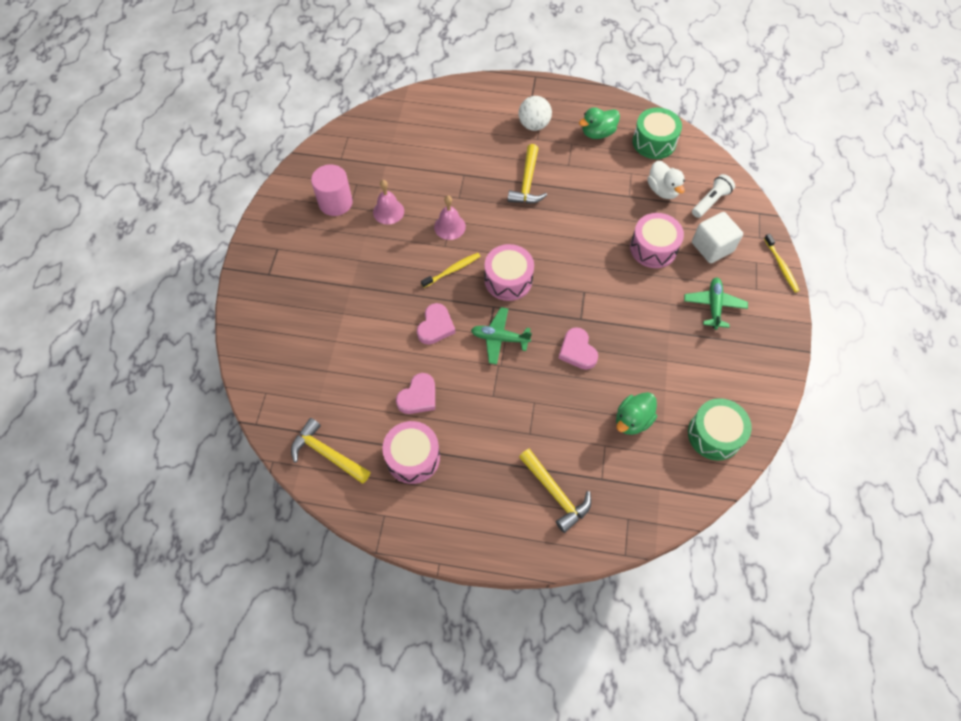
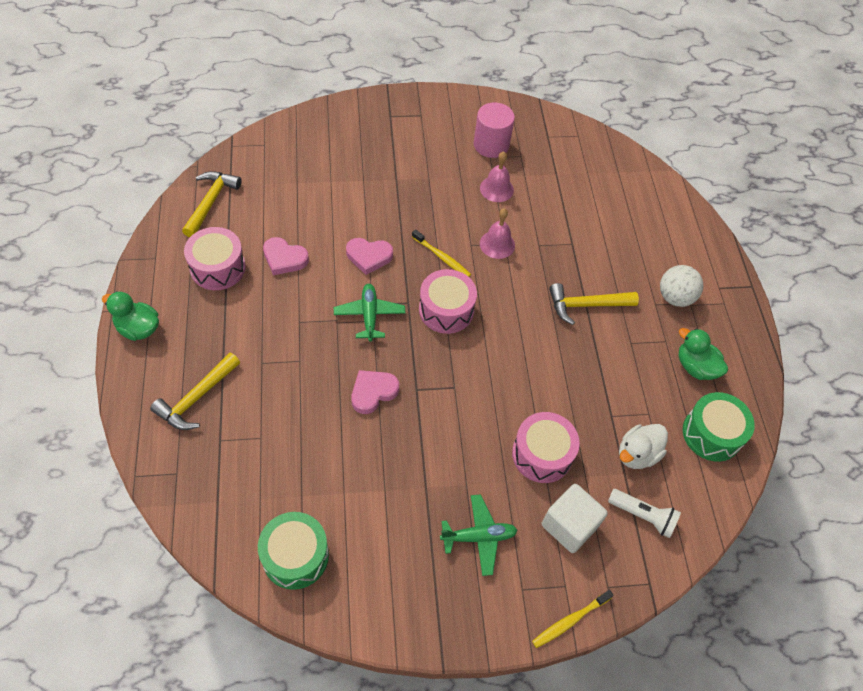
camera: 70 degrees right, 5 degrees down
(632, 420) = (297, 462): green duck -> green duck (138, 328)

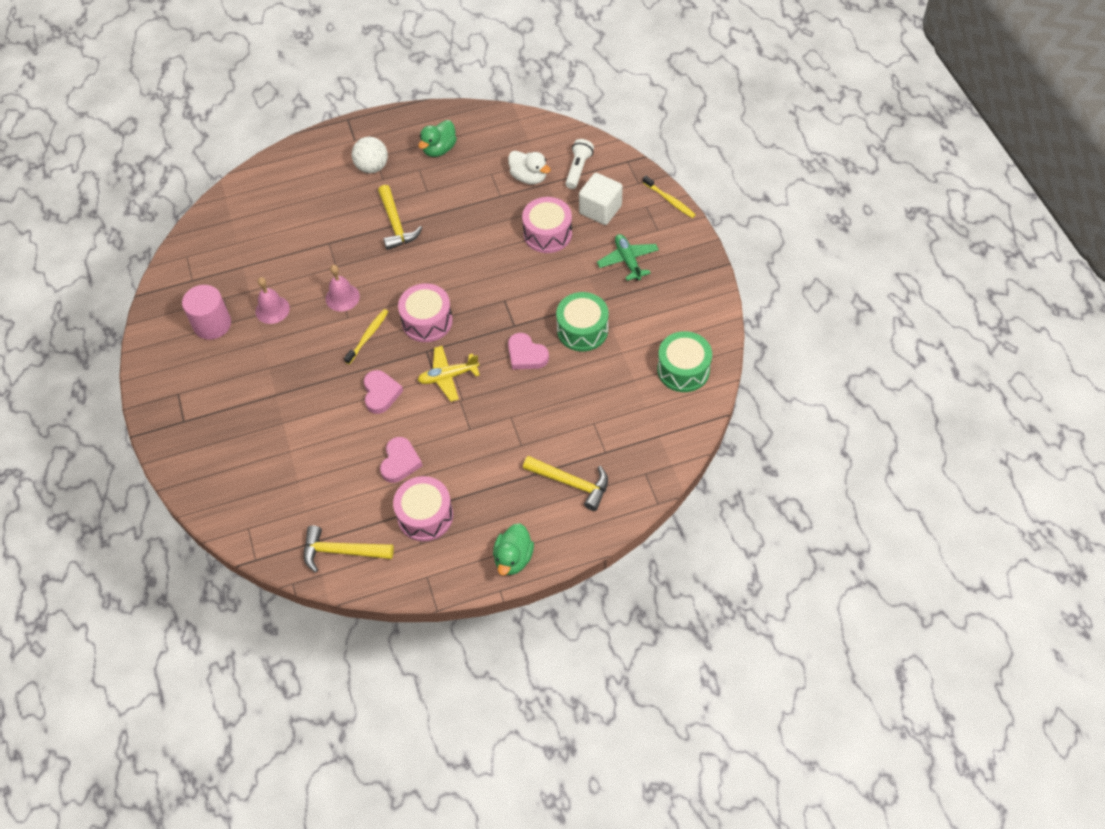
camera: 95 degrees left, 0 degrees up
(369, 315) = (448, 376): green plane -> yellow plane
(711, 434) = (497, 136): green drum -> green drum (582, 330)

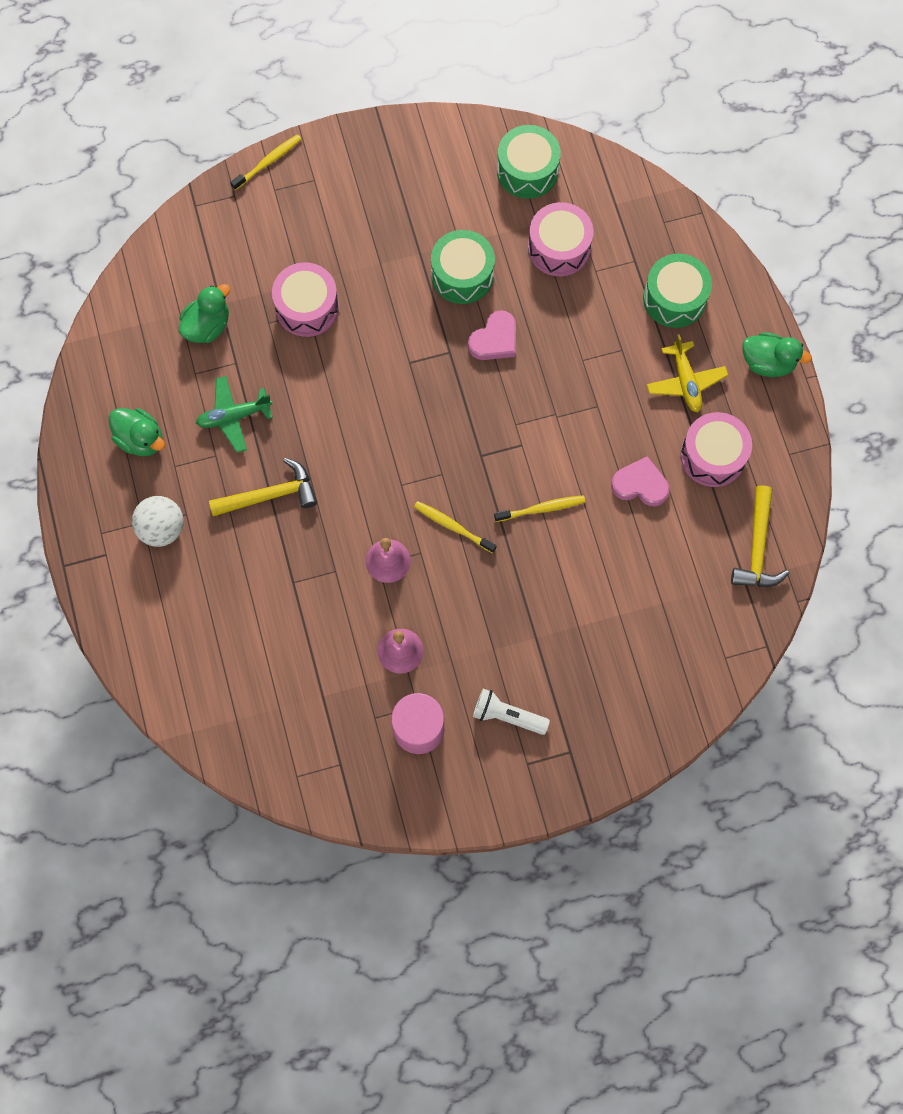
camera: 90 degrees left, 15 degrees up
(381, 393) = (541, 509): pink heart -> yellow toothbrush
(427, 321) = (435, 454): pink drum -> pink drum (559, 248)
(448, 376) = (521, 430): yellow plane -> yellow plane (685, 381)
(529, 177) = (207, 326): white duck -> green duck
(571, 483) = (674, 298): yellow hammer -> green drum
(578, 169) = (201, 265): white flashlight -> white flashlight (507, 715)
(600, 210) = (274, 243): white cube -> none
(628, 261) = (360, 217): green plane -> green plane (234, 416)

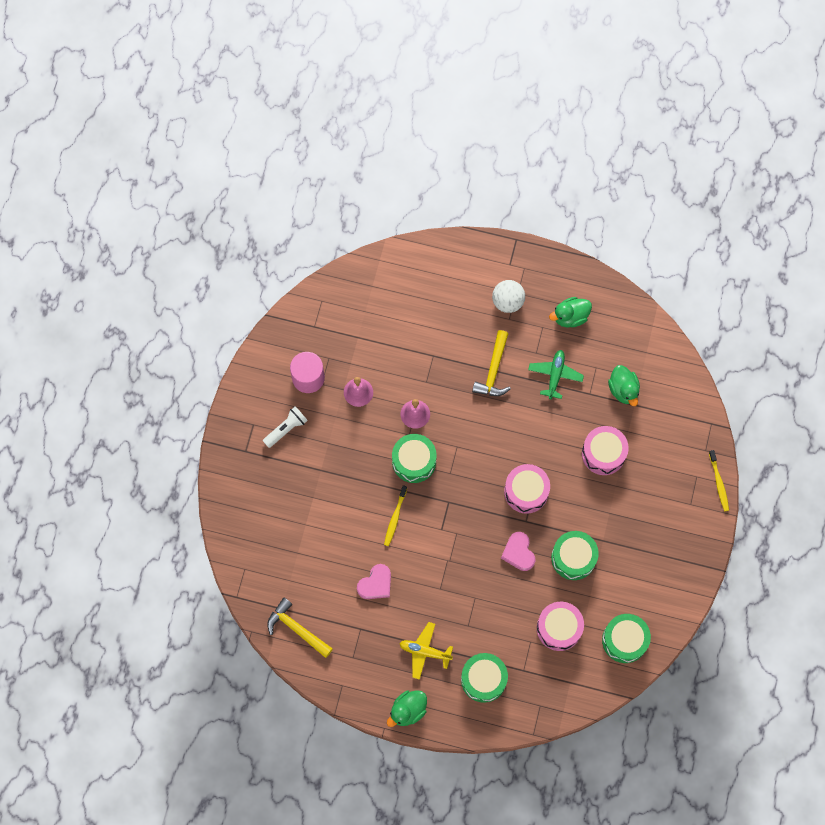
camera: 120 degrees right, 0 degrees up
(453, 526) = (414, 461): yellow toothbrush -> green drum
(712, 456) = (368, 638): pink drum -> pink drum (526, 491)

